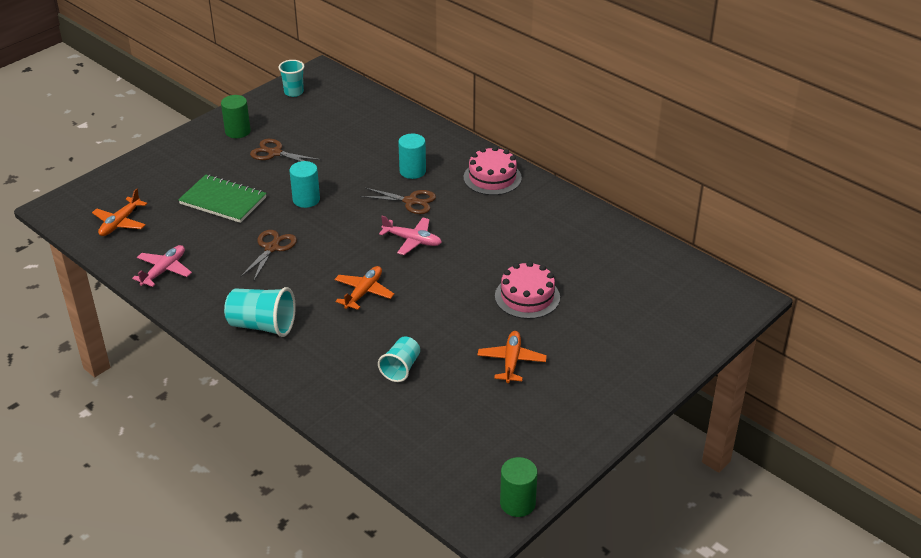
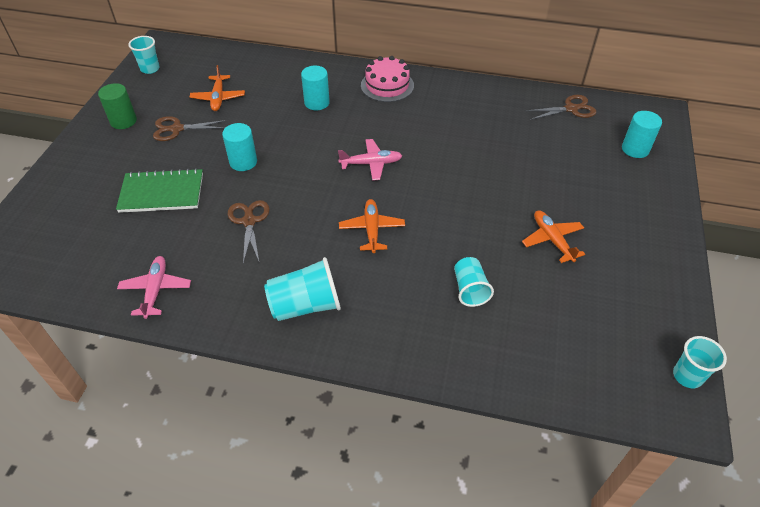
camera: 30 degrees left, 10 degrees up
(120, 223) = (67, 258): orange plane -> orange plane (218, 98)
(410, 201) = (338, 129): brown scissors -> brown scissors (571, 109)
(517, 503) = (687, 376): green cylinder -> turquoise cup
(527, 296) = (509, 176): pink cake -> none
(679, 320) = (635, 149): none -> turquoise cylinder

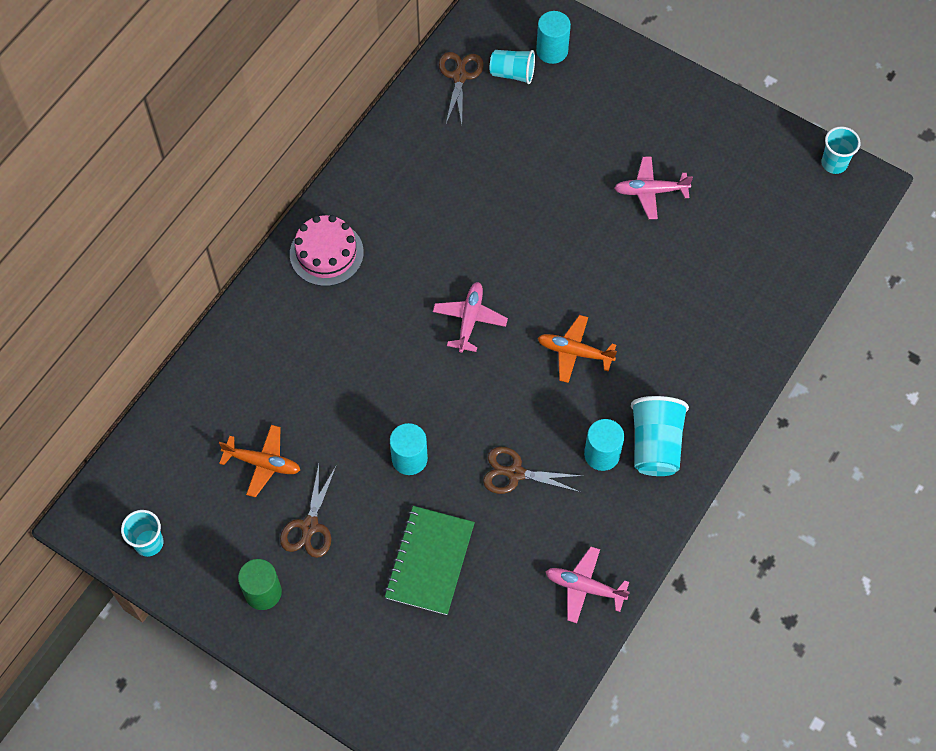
camera: 70 degrees left, 15 degrees up
(317, 103) = (327, 346): turquoise cylinder -> turquoise cylinder (602, 454)
(470, 289) = (686, 291): turquoise cup -> turquoise cup (512, 73)
(552, 240) = (650, 191): orange plane -> pink plane

